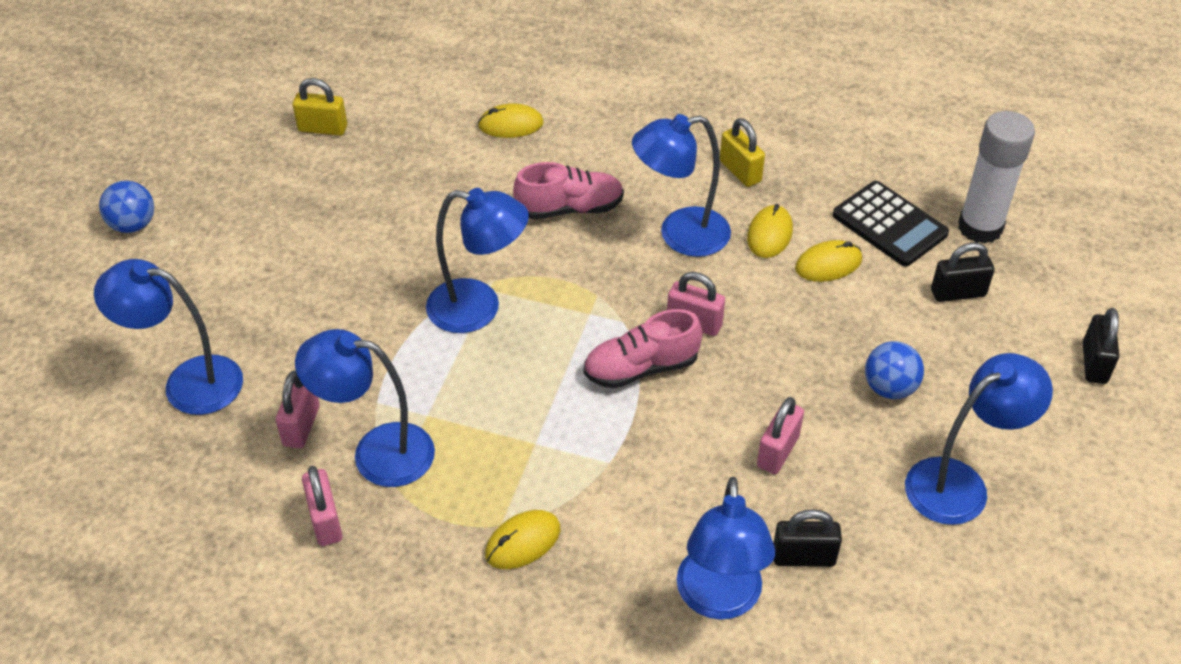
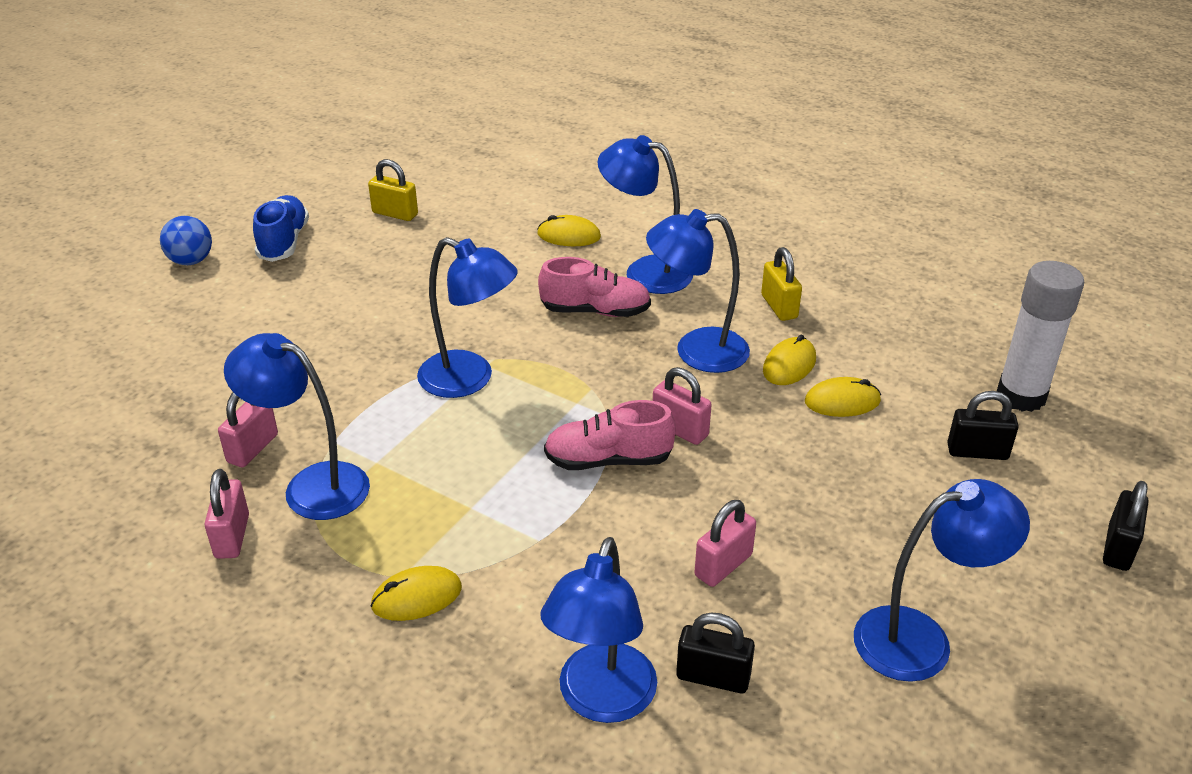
camera: 15 degrees right, 10 degrees down
(188, 382) = (169, 393): blue lamp -> blue lamp (645, 272)
(221, 184) = (284, 242): none -> blue shoe
(889, 224) = (921, 377): black calculator -> none
(889, 388) = (870, 528): blue ball -> none

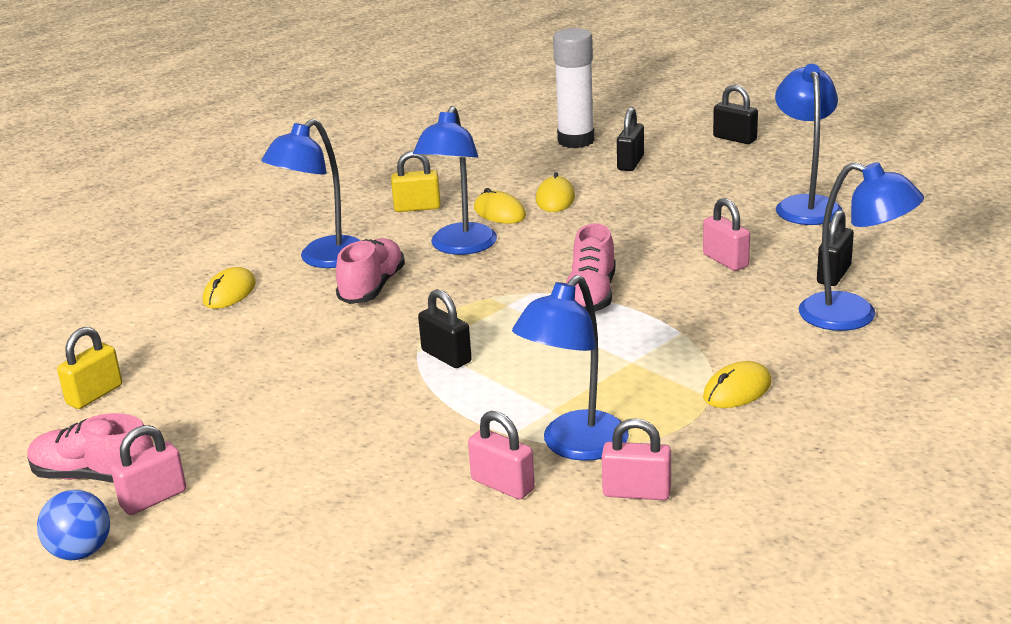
camera: 75 degrees left, 10 degrees down
(284, 242) = (94, 476): blue shoe -> pink shoe
(417, 597) = (737, 390): yellow mouse -> yellow mouse turned 60 degrees clockwise
(469, 379) = (446, 356): blue lamp -> black padlock
(680, 429) = (563, 263): pink padlock -> pink padlock (153, 499)

